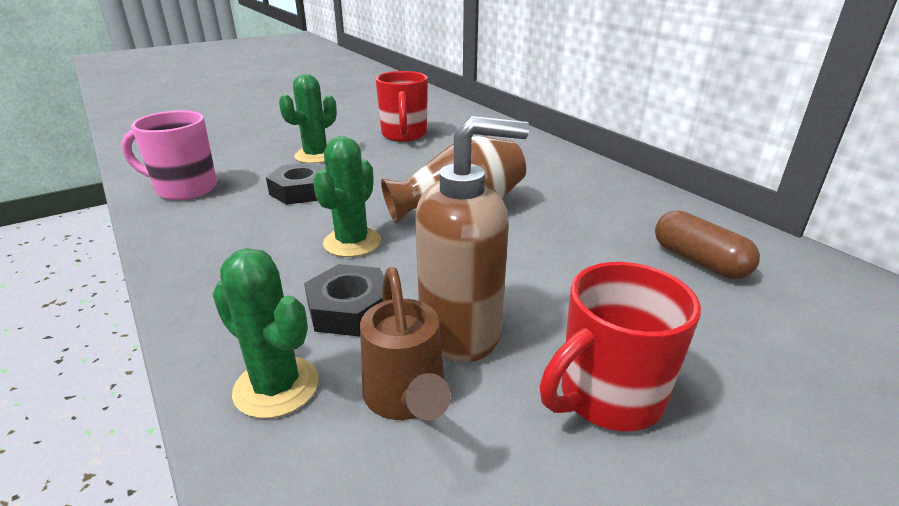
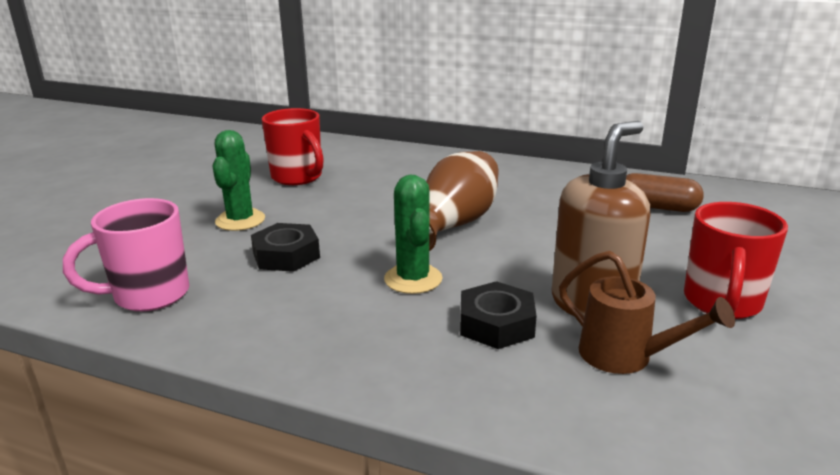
camera: 35 degrees left, 5 degrees down
(276, 387) = (535, 393): green cactus -> none

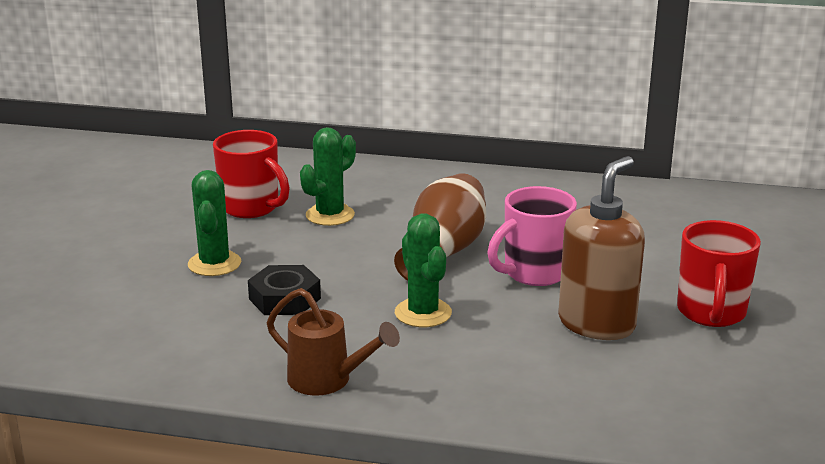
camera: 10 degrees left, 0 degrees up
(149, 295) = (166, 349): pink mug -> pink mug (534, 273)
(362, 187) = (330, 215): none -> green cactus
(496, 324) = (514, 348): black nut -> none
(625, 356) = (632, 367): brown watering can -> brown watering can (327, 380)
(657, 207) = (645, 220): brown capsule -> none

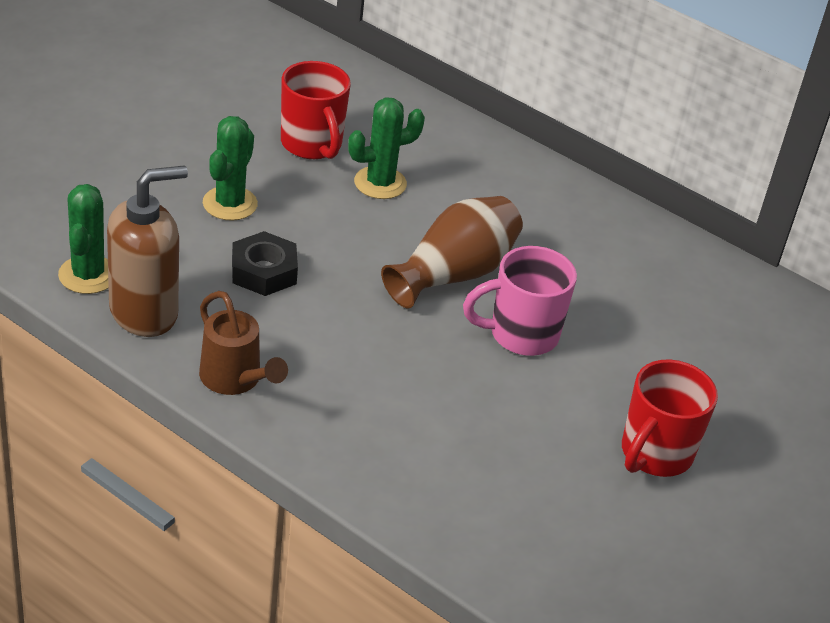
camera: 20 degrees right, 15 degrees up
(423, 313) = (376, 339): green cactus -> green cactus (88, 275)
(597, 324) = (530, 420): brown soap dispenser -> brown soap dispenser (144, 312)

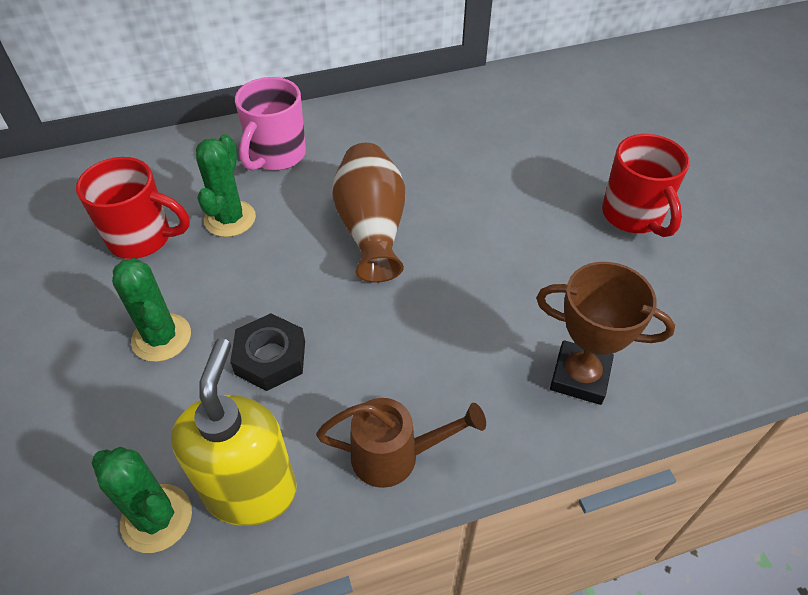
camera: 50 degrees left, 10 degrees up
(144, 312) = (251, 490): brown soap dispenser -> yellow soap dispenser
(410, 470) = (580, 376): none -> brown trophy
(521, 335) = (467, 224): pink mug -> pink mug (276, 156)

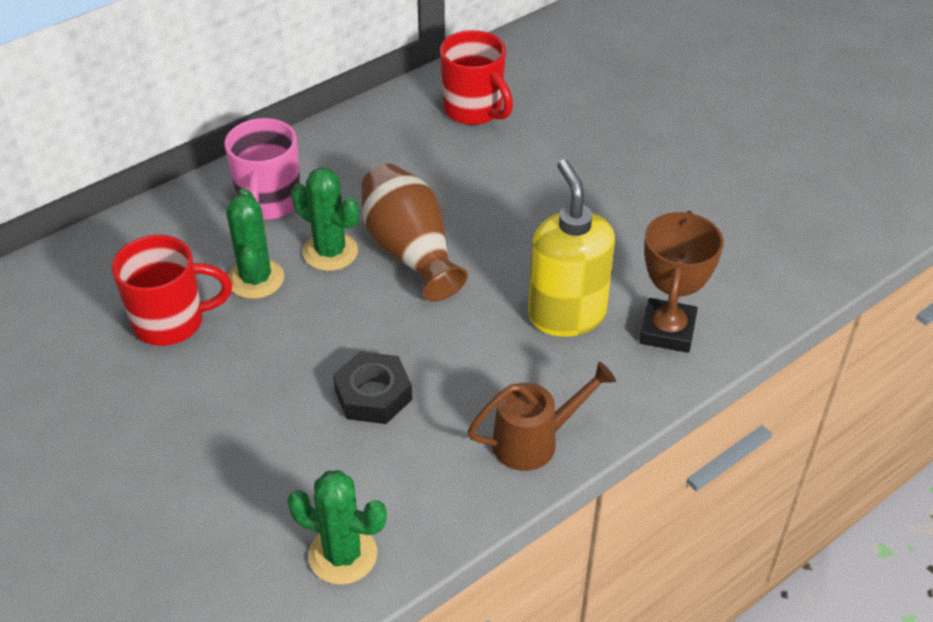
camera: 20 degrees left, 5 degrees down
(161, 338) = (252, 408): green cactus -> green cactus (330, 252)
(251, 490) = (417, 507): yellow soap dispenser -> yellow soap dispenser (566, 314)
(580, 376) = (667, 331): brown trophy -> brown trophy turned 75 degrees counterclockwise
(633, 216) = (658, 176): red mug -> red mug (474, 110)

